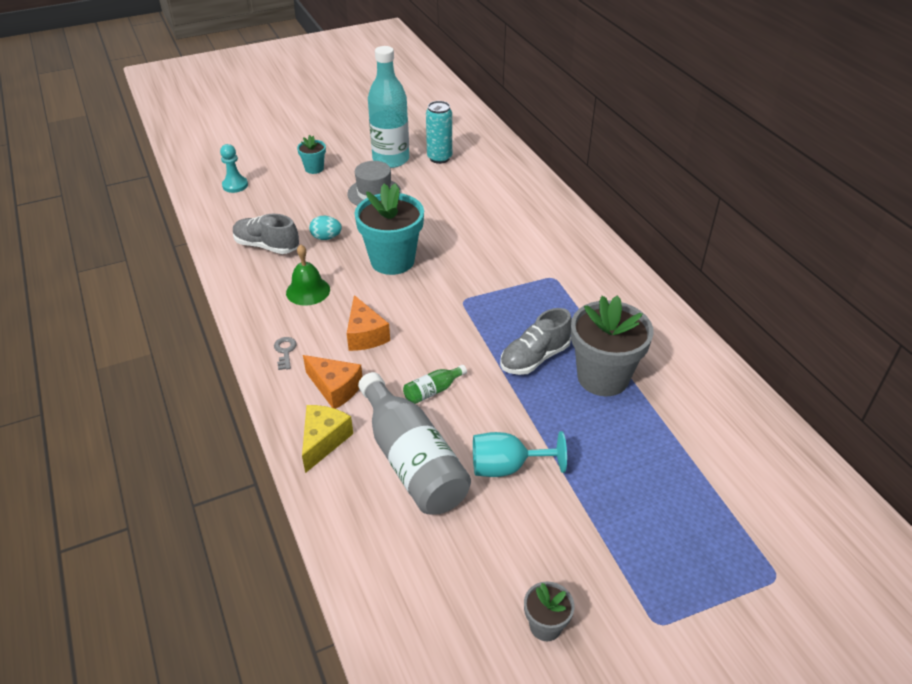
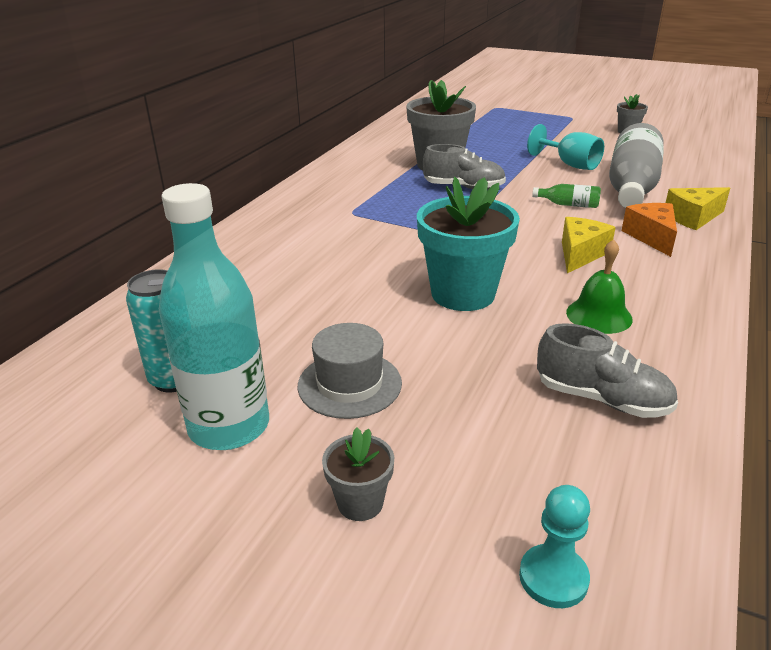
camera: 130 degrees left, 10 degrees down
(267, 246) = (602, 399): grey shoe -> grey shoe turned 45 degrees counterclockwise
(285, 351) = (679, 279): grey key -> none
(314, 168) = (360, 503): turquoise flower pot -> grey flower pot
(326, 237) = (503, 361): turquoise egg -> none
(365, 335) = (580, 254): orange cheese -> yellow cheese

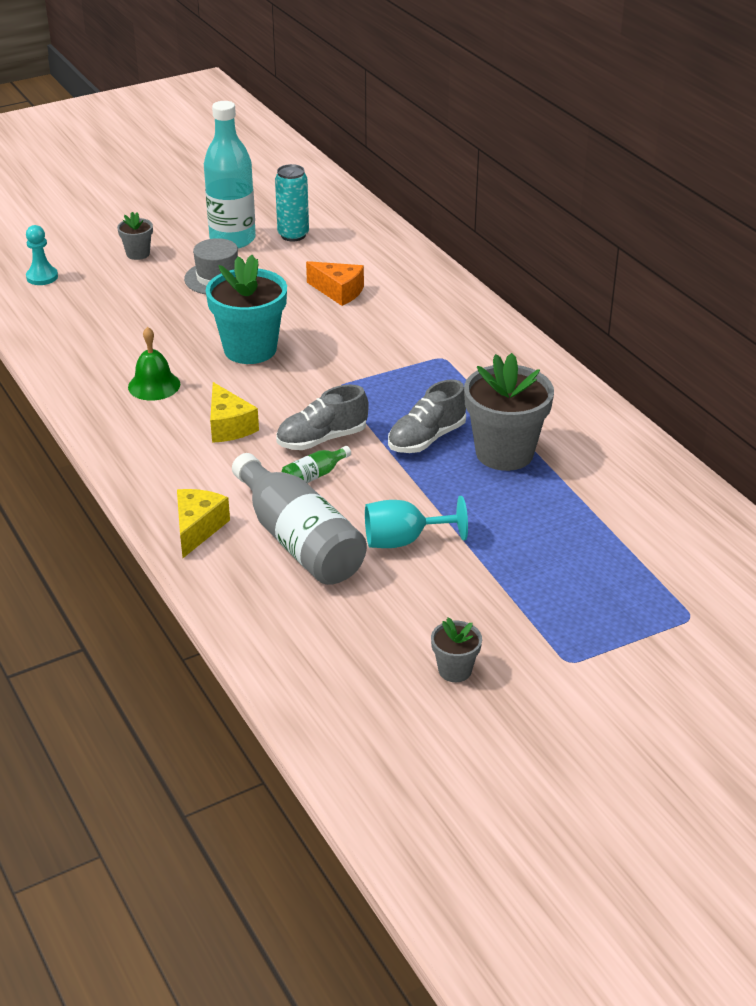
camera: 125 degrees right, 5 degrees up
(602, 399) = (95, 341): grey shoe -> grey shoe (322, 439)
(651, 237) = (202, 479): orange cheese -> orange cheese (339, 292)

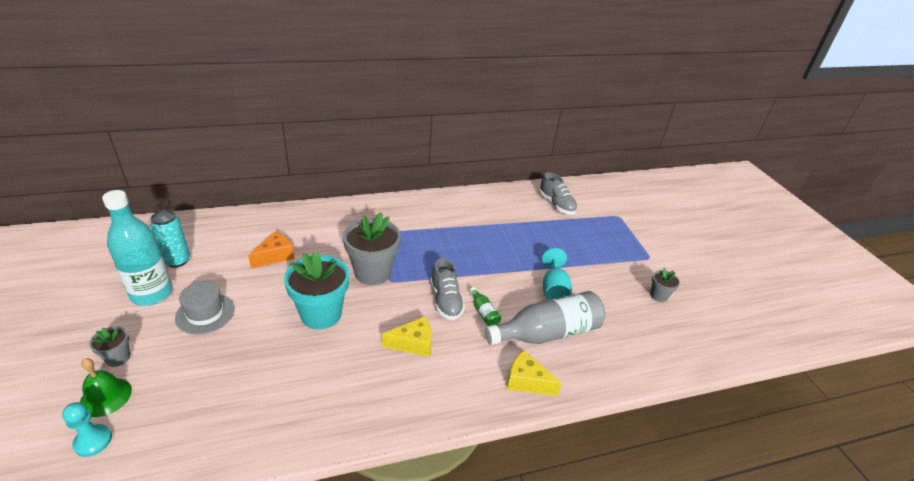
camera: 80 degrees left, 0 degrees up
(154, 385) = (339, 379): green bell -> green bell (106, 397)
(426, 438) = (461, 258): grey shoe -> grey shoe (556, 205)
(504, 453) = (484, 234): grey flower pot -> grey flower pot (372, 272)

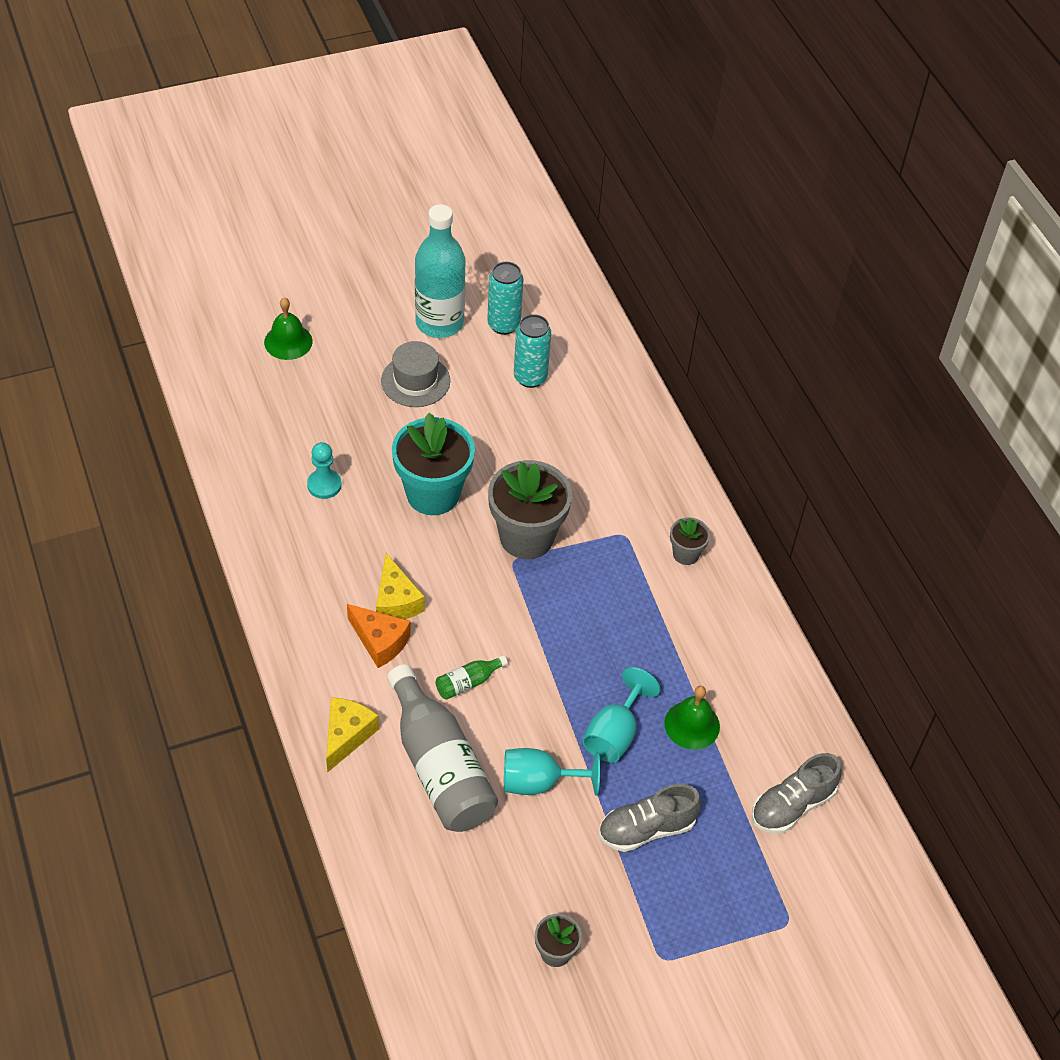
camera: 85 degrees right, 15 degrees up
(93, 441) = (237, 353): turquoise pawn -> turquoise pawn (324, 485)
(118, 358) = (339, 331): grey flower pot -> grey flower pot (685, 554)
(235, 254) = (530, 377): none -> turquoise can
(275, 256) = (536, 420): orange cheese -> orange cheese (380, 641)
(446, 301) = (484, 633): grey shoe -> grey shoe (646, 829)
(512, 228) = (692, 725): none -> green bell
(519, 255) = (614, 734): none -> turquoise goblet

